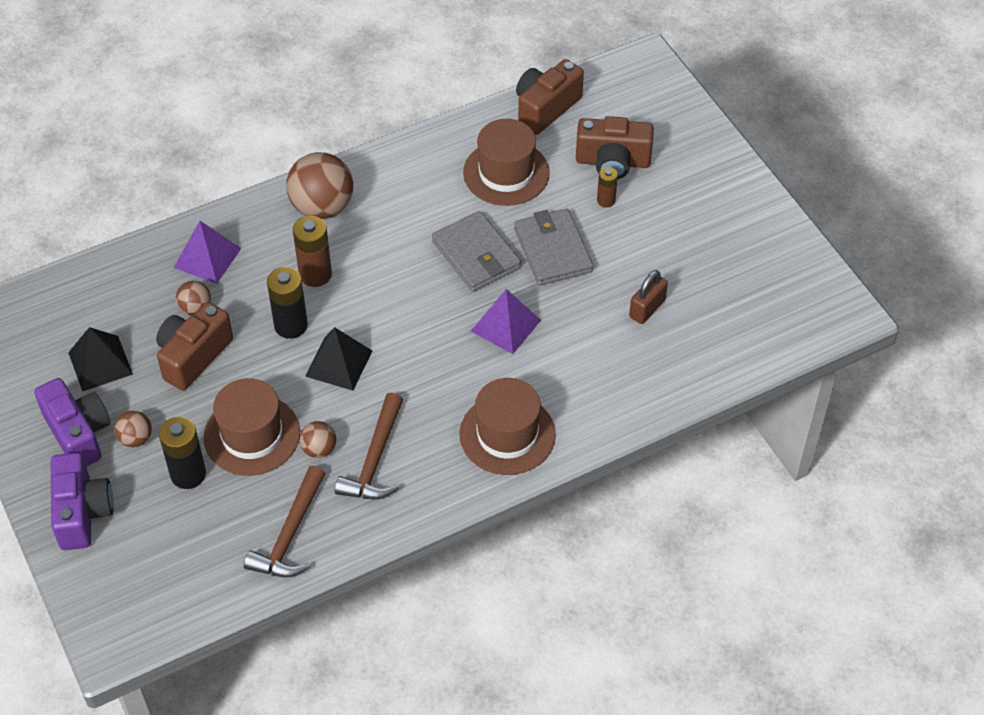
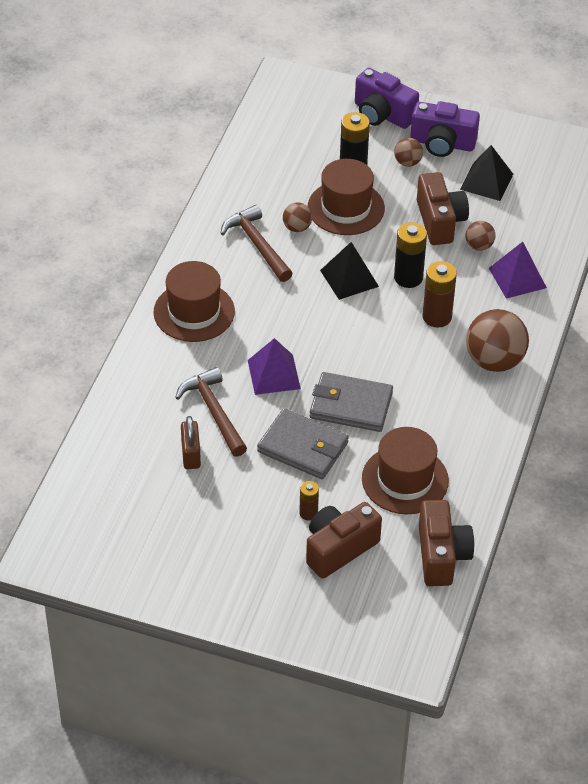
camera: 135 degrees right, 5 degrees down
(290, 534) = (256, 179): brown hammer -> brown hammer (214, 412)

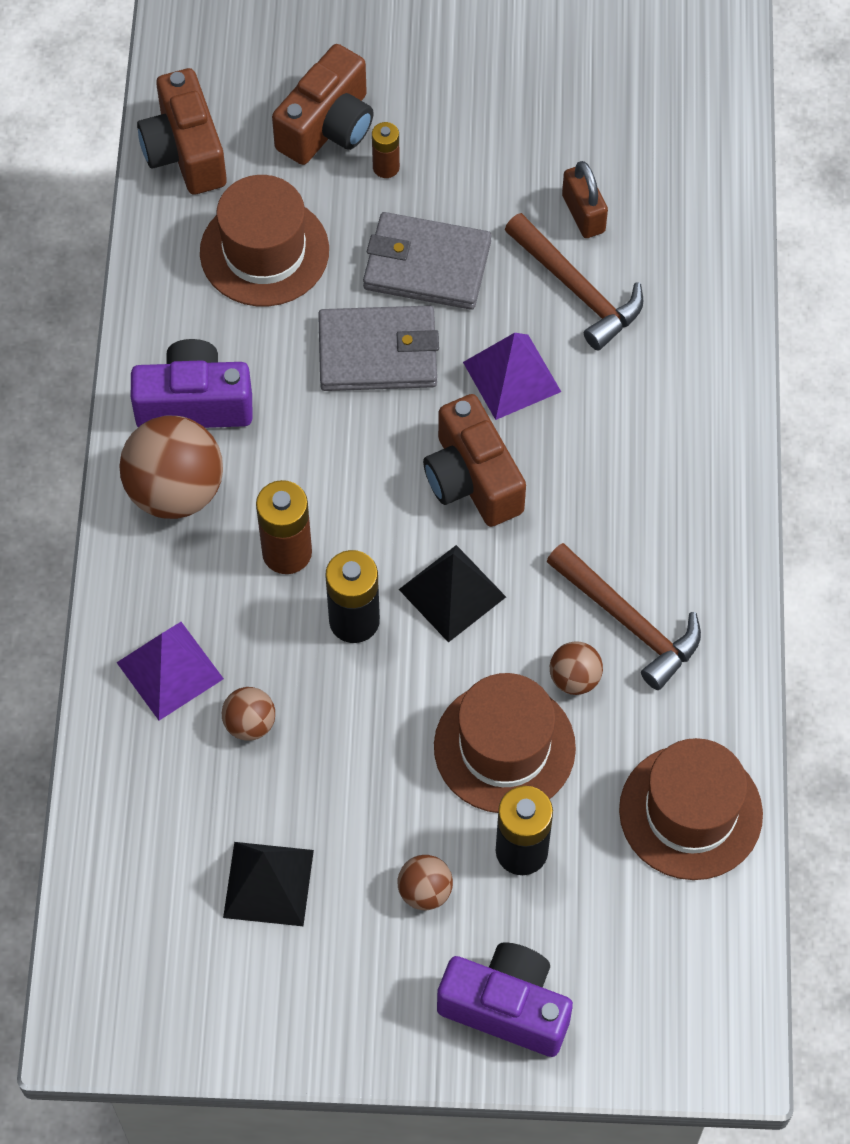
camera: 165 degrees right, 15 degrees up
(194, 312) = (678, 458): brown hat -> brown hat (690, 812)
(440, 221) = (331, 761): brown camera -> brown camera (472, 479)
(442, 143) = (372, 960): purple camera -> purple camera (194, 403)

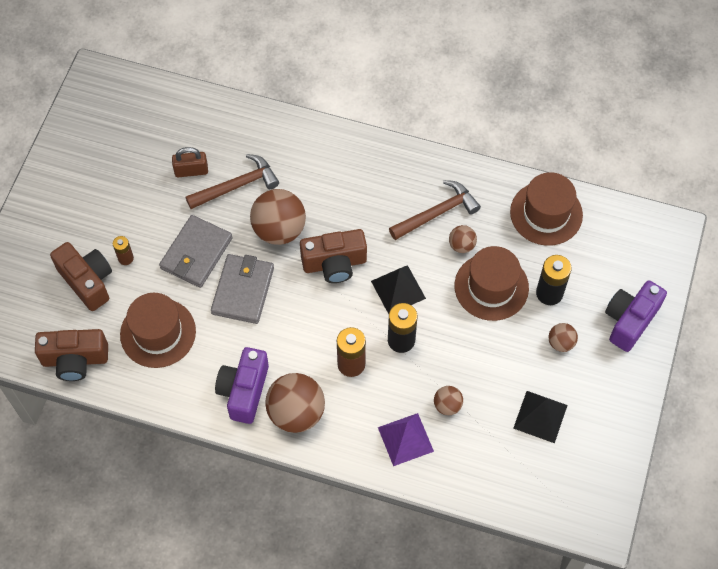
camera: 75 degrees left, 0 degrees up
(512, 377) = (279, 229): purple pyramid -> brown ball

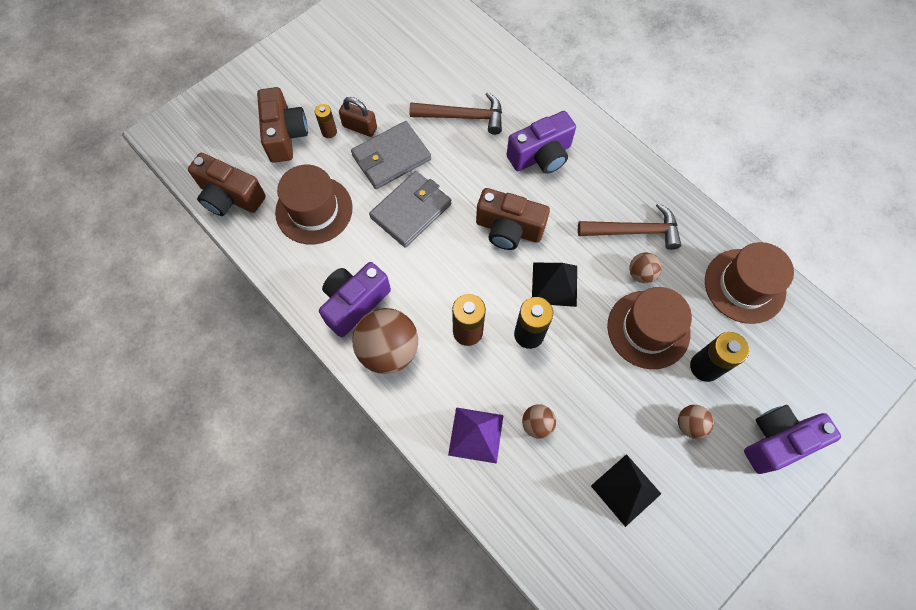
camera: 30 degrees right, 5 degrees up
(191, 171) = (432, 85): brown padlock -> brown padlock (360, 127)
(279, 229) = (477, 173): brown ball -> none
(324, 187) = (541, 156): none -> purple camera

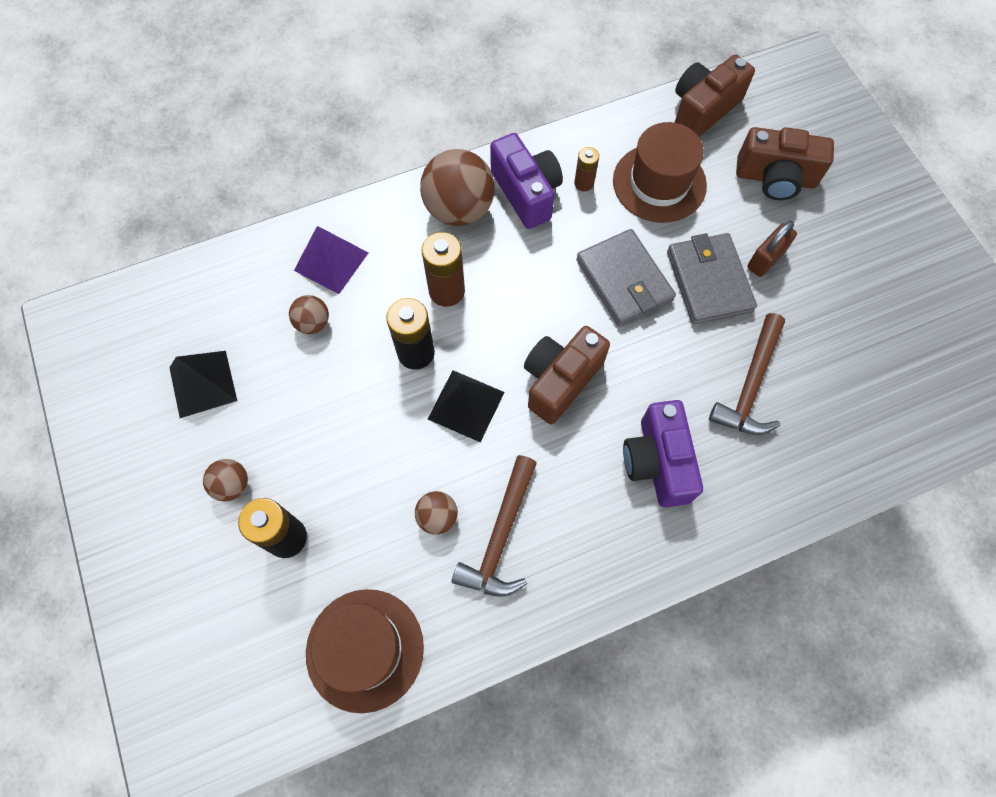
camera: 110 degrees right, 0 degrees up
(329, 132) = (768, 224): brown battery -> brown battery (584, 183)
(648, 329) = (362, 491): brown hat -> none
(777, 441) = (162, 579): purple camera -> none

